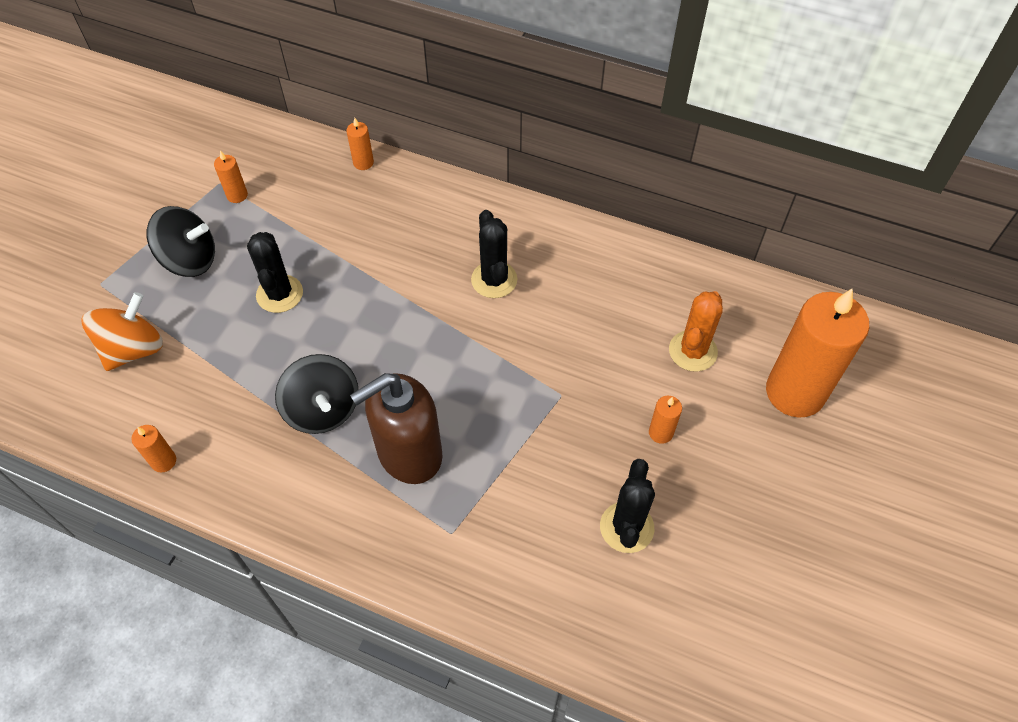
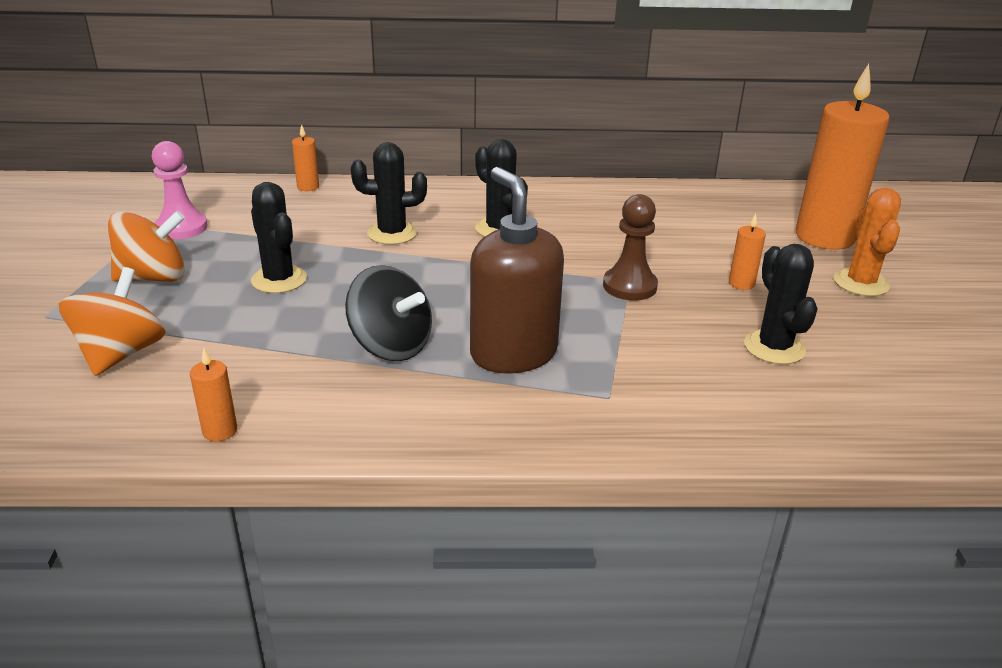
camera: 25 degrees left, 25 degrees down
(190, 260) = (153, 278): black spinning top -> orange spinning top
(237, 195) = (182, 228): orange candle -> pink pawn
(399, 257) = (392, 233): none -> black cactus
(409, 453) = (513, 353): brown soap dispenser -> brown soap dispenser turned 120 degrees clockwise
(557, 401) = (629, 286): none -> brown pawn
(693, 351) = (718, 233): orange cactus -> orange cactus (861, 283)

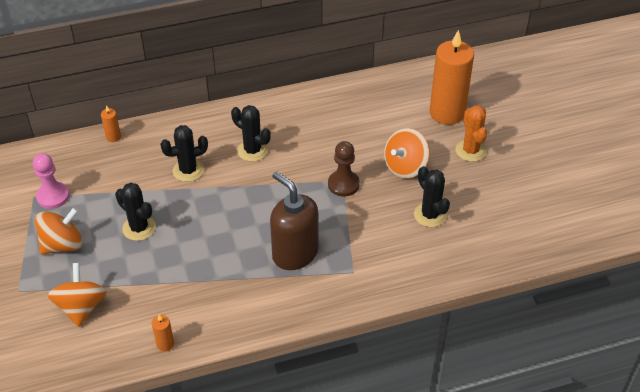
camera: 15 degrees left, 15 degrees up
(391, 345) = (227, 264): black spinning top -> none
(741, 283) = (405, 167): orange candle -> orange spinning top

